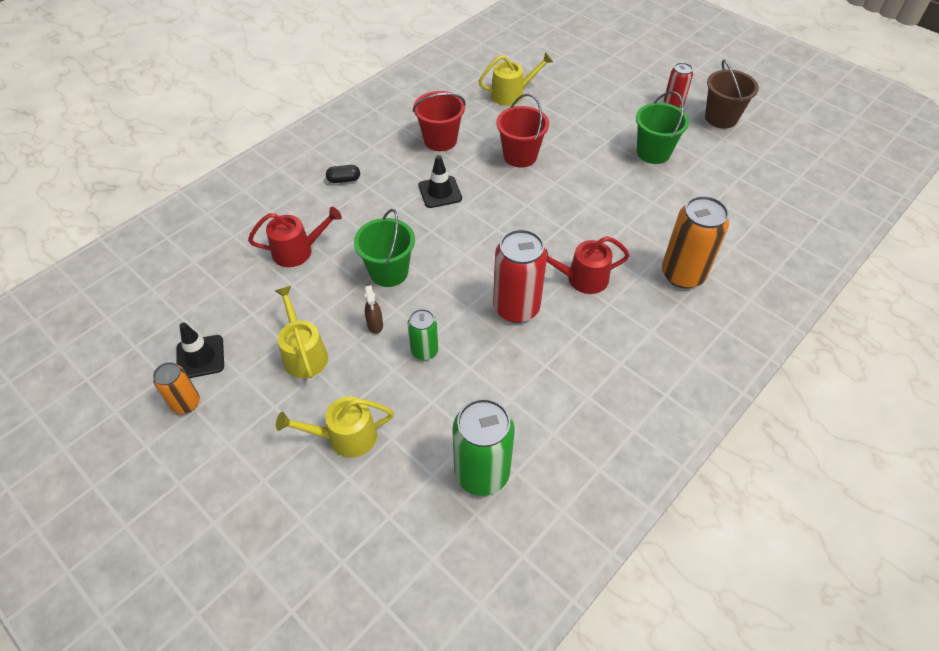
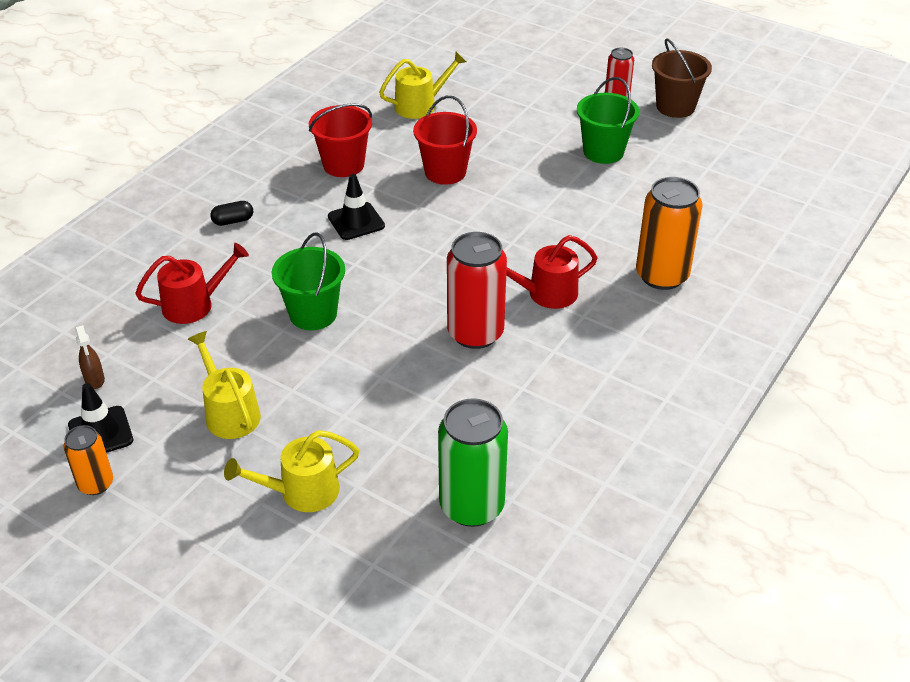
camera: 10 degrees left, 10 degrees down
(375, 325) = (310, 372): brown spray bottle -> brown spray bottle (94, 380)
(424, 351) = (376, 391): green can -> none

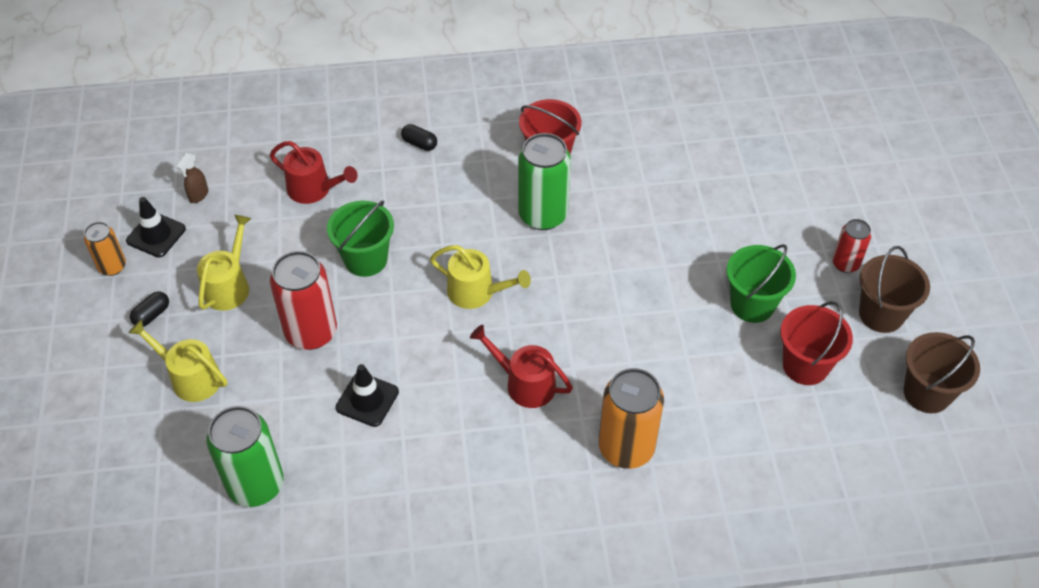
camera: 50 degrees right, 10 degrees up
(193, 483) = (152, 315): none -> black capsule
(356, 221) = (490, 210): black traffic cone -> black traffic cone (367, 400)
(397, 198) = (543, 215): none -> green can
(420, 105) = (676, 147): yellow watering can -> yellow watering can (476, 292)
(445, 172) = (608, 221): red bucket -> red bucket (805, 365)
(475, 333) = (436, 368): red can -> red can (311, 332)
(758, 125) = (927, 393): none -> brown bucket

